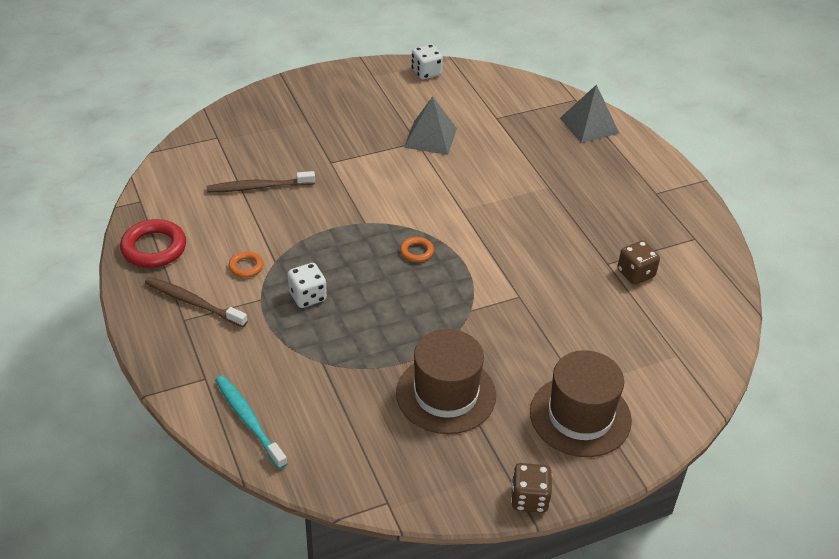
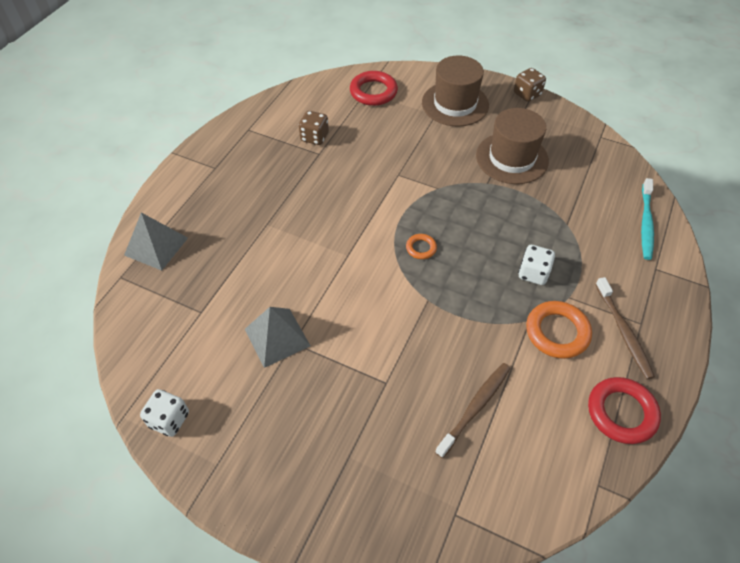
camera: 130 degrees left, 10 degrees up
(246, 267) = (557, 332): orange ring -> orange ring, size x1.90
(258, 187) = (475, 407): brown toothbrush -> brown toothbrush turned 90 degrees counterclockwise
(671, 362) = (373, 92): none -> red ring

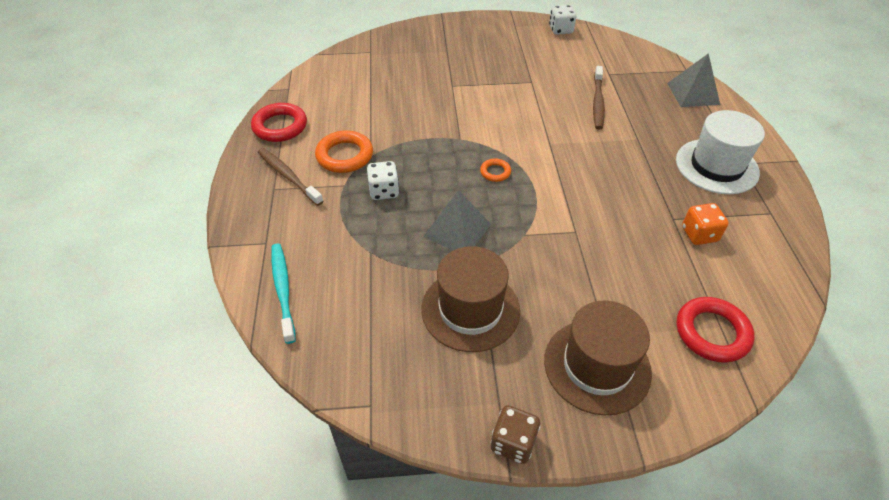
camera: 150 degrees right, 5 degrees down
(236, 173) = (716, 166): none -> white hat
(277, 337) = (545, 80): grey pyramid -> grey pyramid (457, 230)
(314, 137) = (699, 234): brown dice -> orange dice
(475, 407) = (384, 94): brown toothbrush -> brown toothbrush (597, 102)

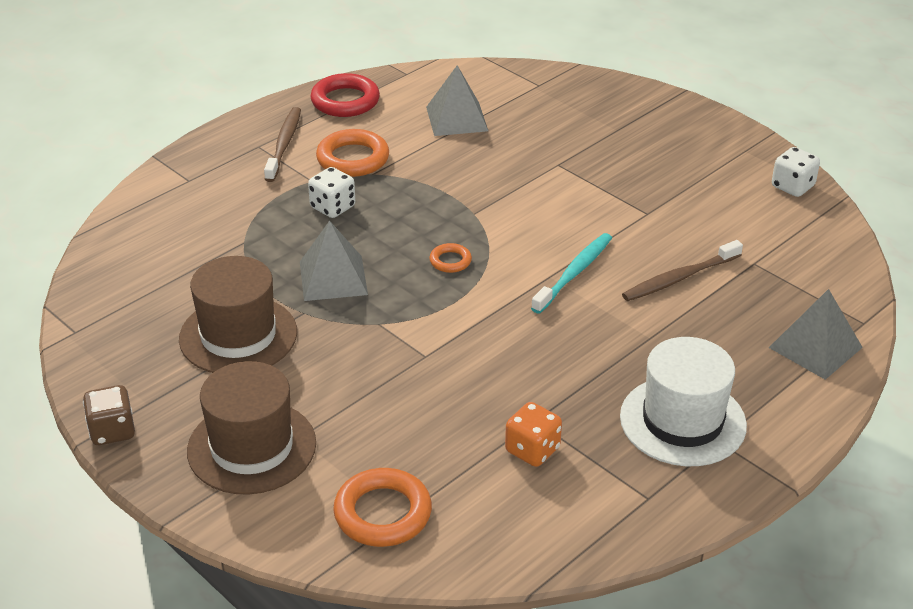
camera: 50 degrees right, 10 degrees down
(283, 290) = (146, 219): turquoise toothbrush -> turquoise toothbrush (574, 273)
(361, 95) = (456, 119): none -> grey pyramid
(712, 332) = (383, 513): red ring -> orange ring

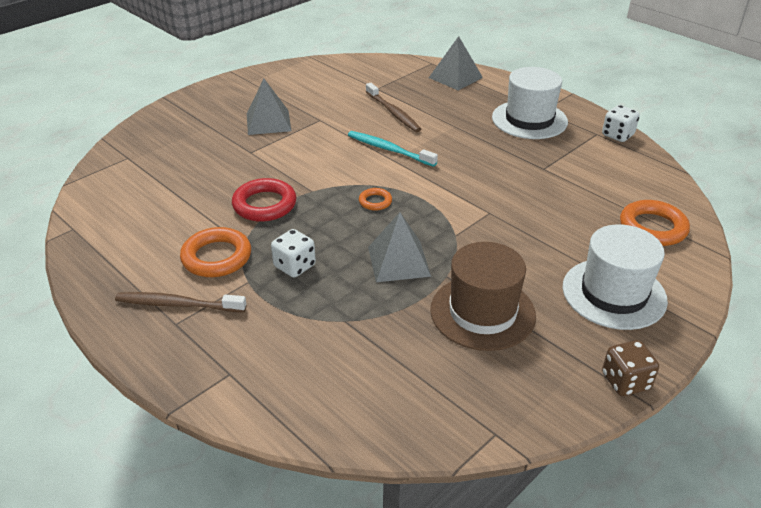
camera: 90 degrees left, 0 degrees up
(252, 447) = (614, 293): brown hat -> white hat
(345, 101) = (108, 266): red ring -> red ring (264, 205)
(456, 119) = (167, 199): grey pyramid -> grey pyramid (268, 122)
(532, 450) = (572, 170): orange dice -> none
(792, 186) = (296, 70): white dice -> white dice (617, 135)

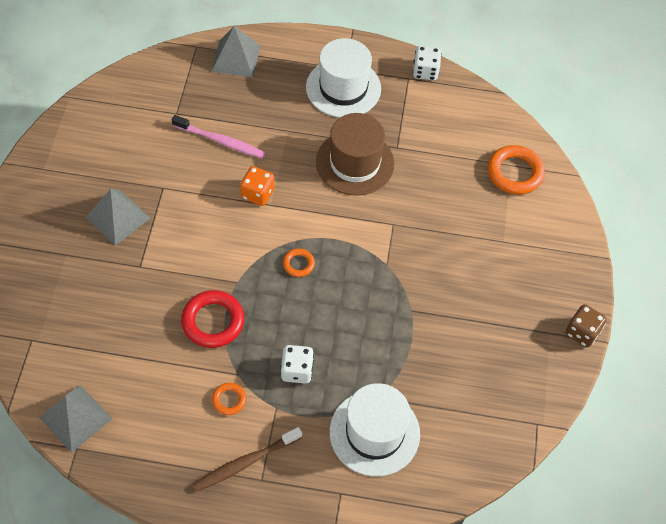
camera: 40 degrees left, 20 degrees up
(216, 257) = (229, 400): orange ring -> orange ring, size x0.53
(389, 149) = (257, 194): turquoise toothbrush -> orange dice
(393, 113) = (221, 141): brown toothbrush -> pink toothbrush
(399, 261) = (367, 317): grey pyramid -> grey pyramid (75, 418)
(482, 312) = (460, 329): brown hat -> brown hat (355, 163)
(614, 293) = (529, 257): white hat -> white hat (374, 433)

